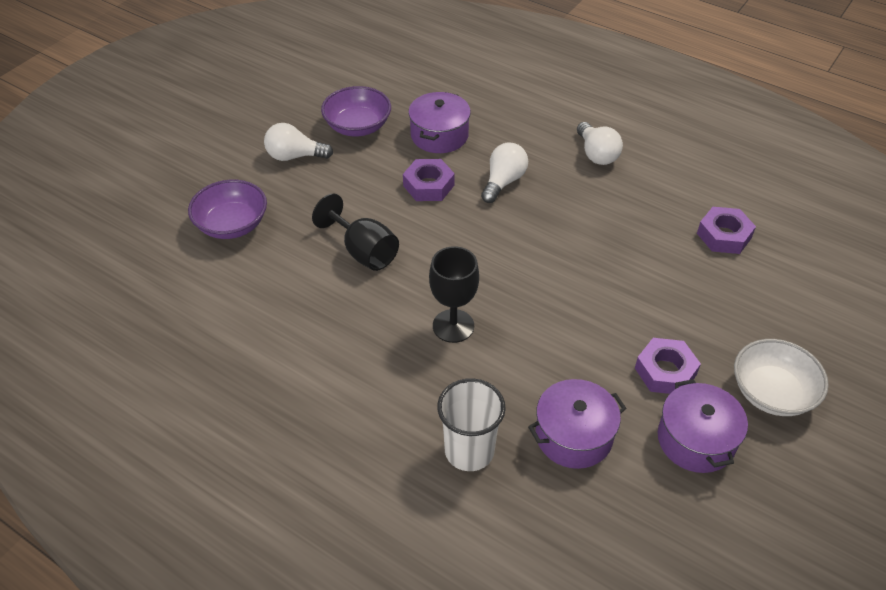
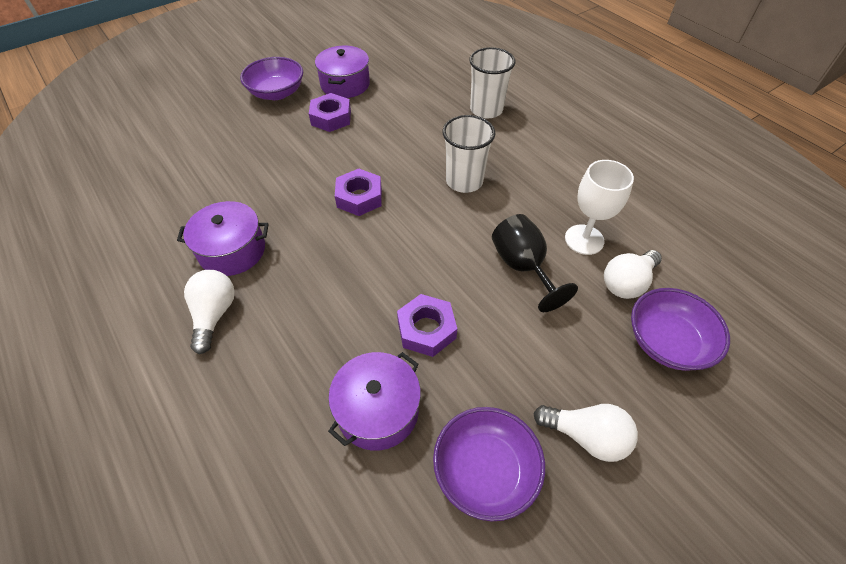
camera: 160 degrees left, 5 degrees up
(308, 293) = (584, 239): none -> white goblet
(453, 326) = (464, 181): black goblet -> white cup
(503, 182) = (341, 308): white light bulb -> white light bulb (627, 283)
(573, 436) = (416, 102): purple pot -> purple pot (232, 250)
(724, 235) = (190, 191): purple nut -> purple nut (359, 197)
(772, 393) = (277, 93): white bowl -> purple bowl

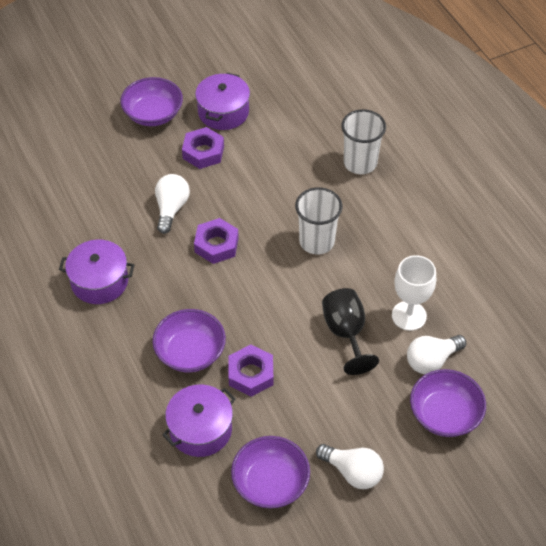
camera: 10 degrees right, 0 degrees up
(214, 315) = (82, 336): white light bulb -> white light bulb (171, 208)
(349, 314) = (190, 352): none -> purple bowl

